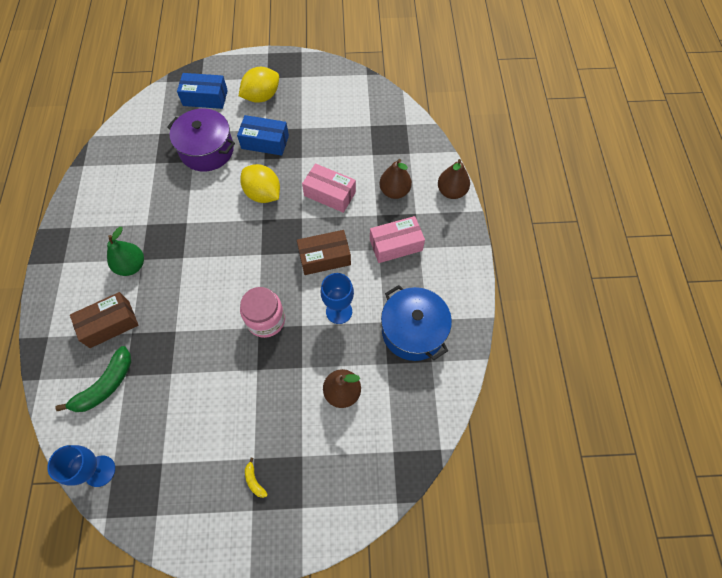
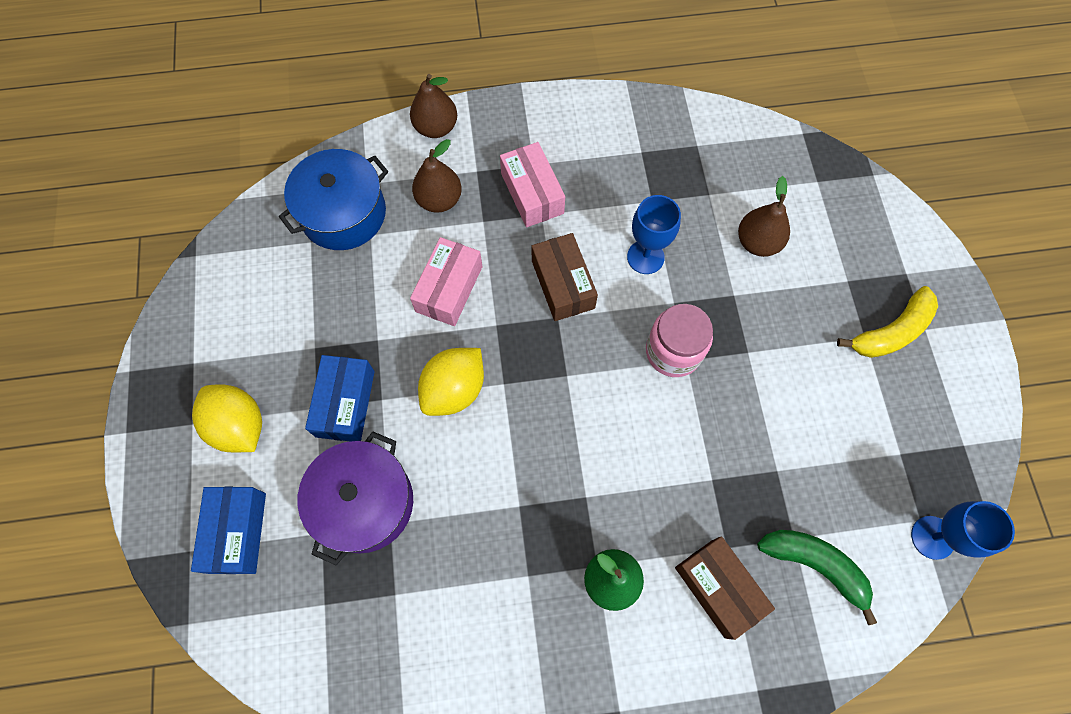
camera: 95 degrees left, 5 degrees up
(254, 481) = (891, 332): yellow banana -> yellow banana, size x2.20
(413, 331) = (659, 167): blue pot -> blue pot (343, 213)

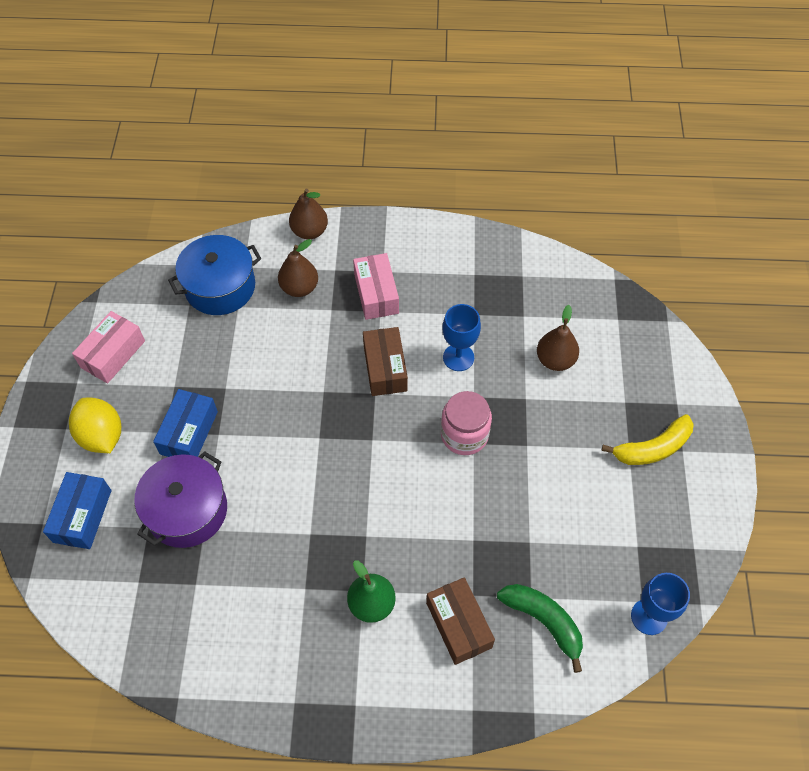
camera: 10 degrees right, 10 degrees down
(449, 289) = (292, 358): pink box -> pink box (113, 354)
(454, 390) = (278, 436): yellow lemon -> none

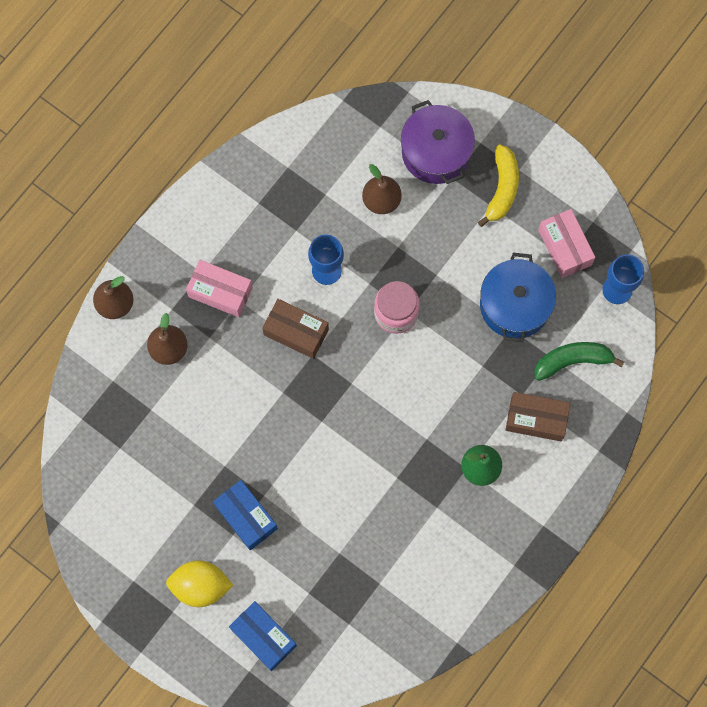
camera: 55 degrees left, 15 degrees up
(113, 354) = (125, 537): pink box -> pink box (565, 247)
(187, 510) = (314, 556): purple pot -> purple pot (436, 152)
(220, 287) = (120, 412): blue pot -> blue pot (515, 305)

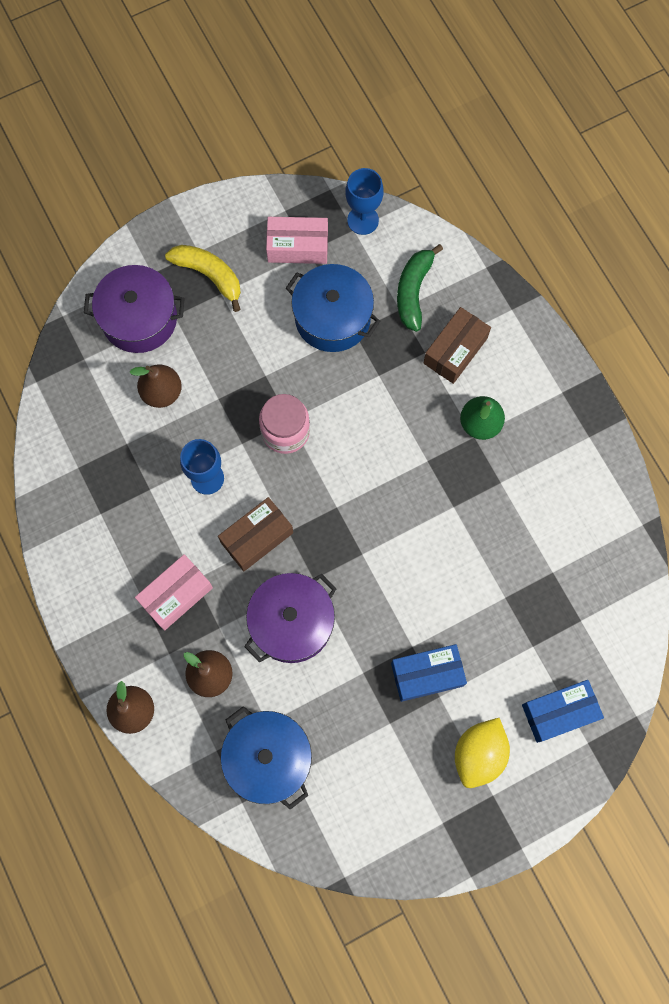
camera: 65 degrees left, 0 degrees up
(124, 423) = (268, 758): none -> blue pot
(239, 391) = (291, 622): none -> purple pot

